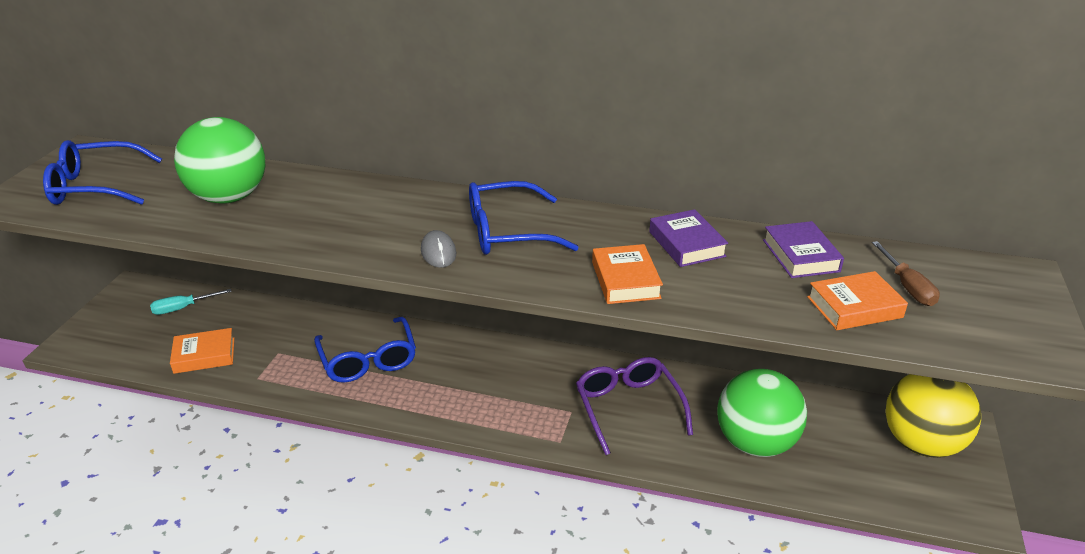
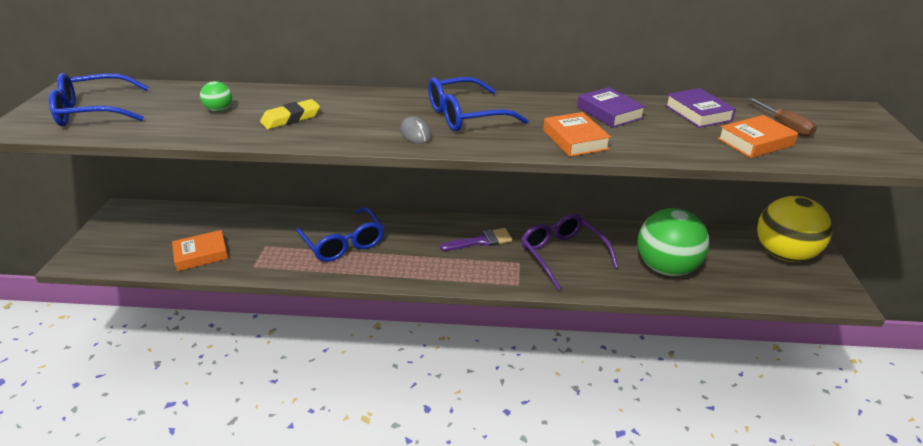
camera: 10 degrees left, 0 degrees up
(183, 308) = (172, 221): turquoise screwdriver -> none
(229, 197) = (219, 110): green ball -> green ball, size x0.42
(304, 217) = (291, 118): none -> yellow eraser
(533, 377) = (481, 241): none -> purple brush

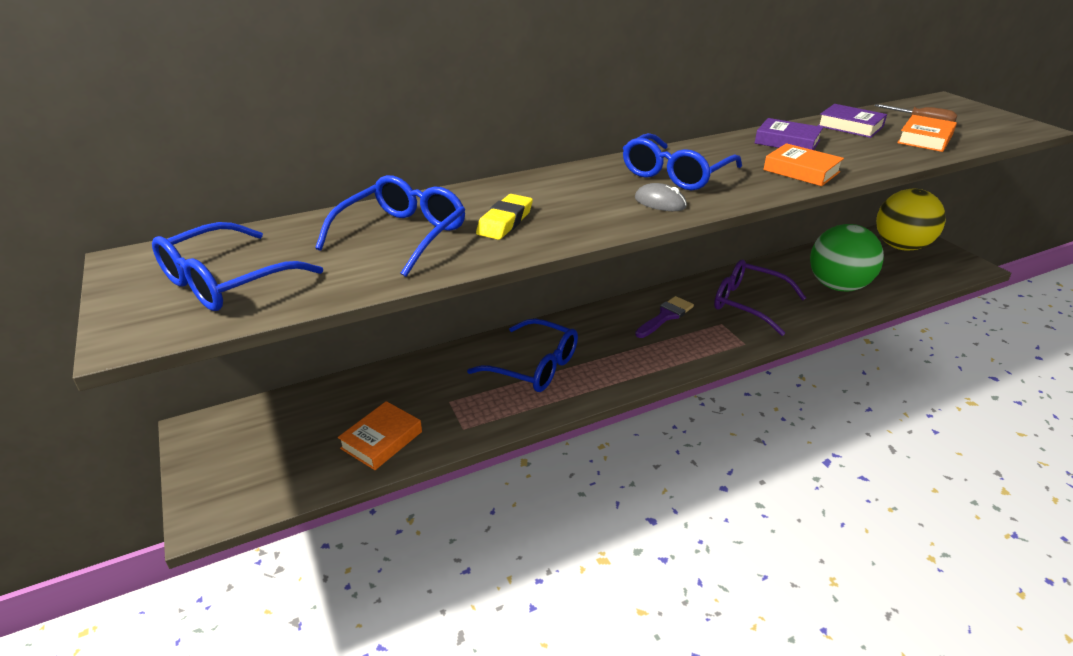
camera: 30 degrees left, 0 degrees up
(219, 110) = (402, 235): green ball -> blue glasses

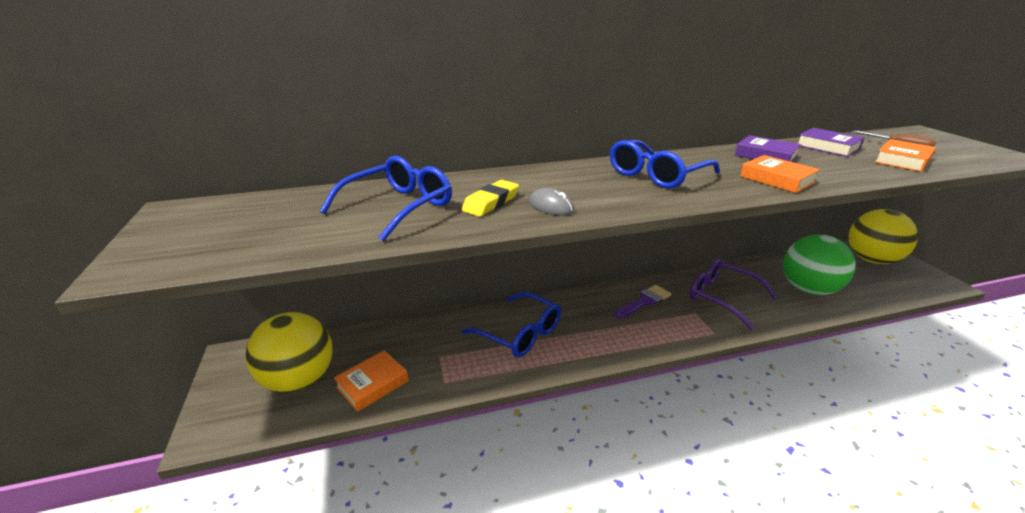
camera: 10 degrees right, 5 degrees down
(227, 281) = (234, 232): blue glasses -> none
(293, 446) = (299, 380): none -> yellow ball
(660, 202) = (636, 196): grey mouse -> grey mouse (551, 206)

